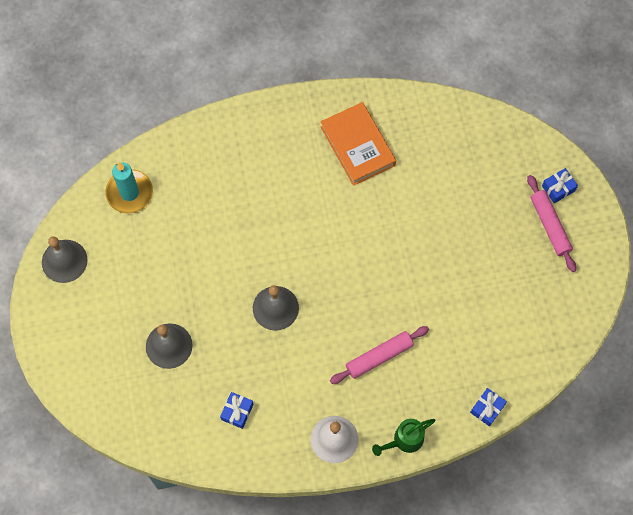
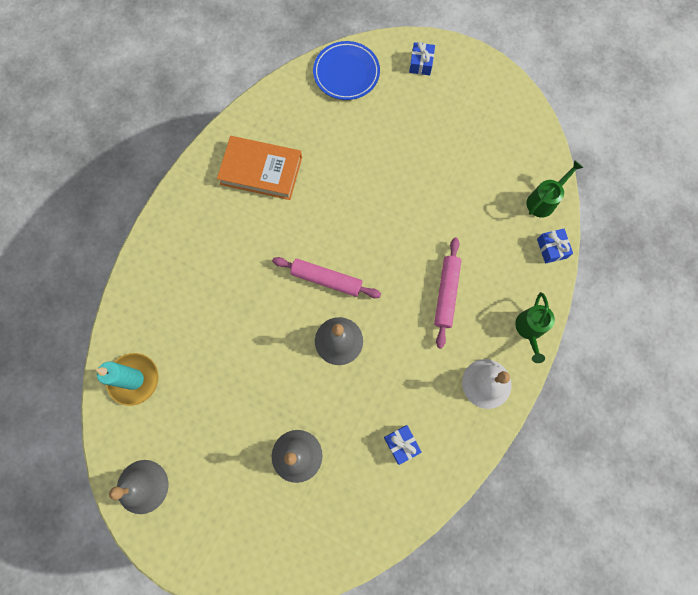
camera: 50 degrees left, 5 degrees up
(496, 140) = (346, 73): none -> blue plate
(523, 373) = (544, 200): none -> green watering can
(550, 225) = (444, 91): pink rolling pin -> pink rolling pin (326, 279)

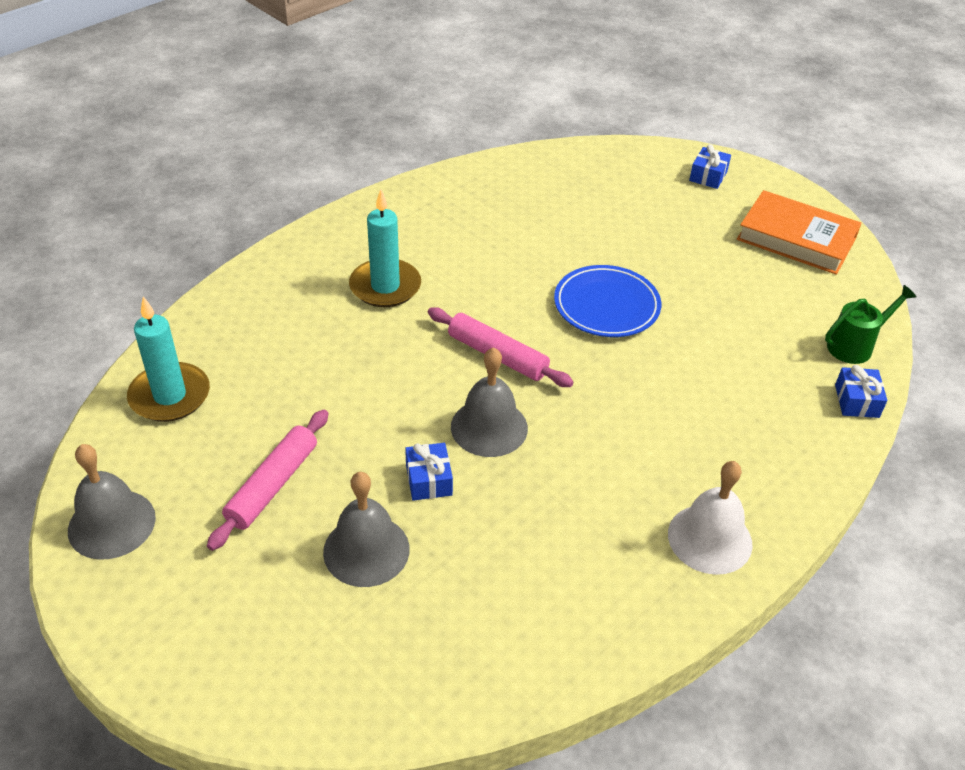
camera: 15 degrees right, 30 degrees down
(235, 241) = (385, 286): none -> turquoise candle
(261, 170) = (452, 228): orange book -> orange book (796, 238)
(346, 73) = (603, 165): blue plate -> blue plate (606, 306)
(401, 444) = (542, 581): blue gift -> blue gift (428, 480)
(446, 294) = (674, 413): pink rolling pin -> pink rolling pin (273, 485)
(529, 330) = (799, 489): green watering can -> none

